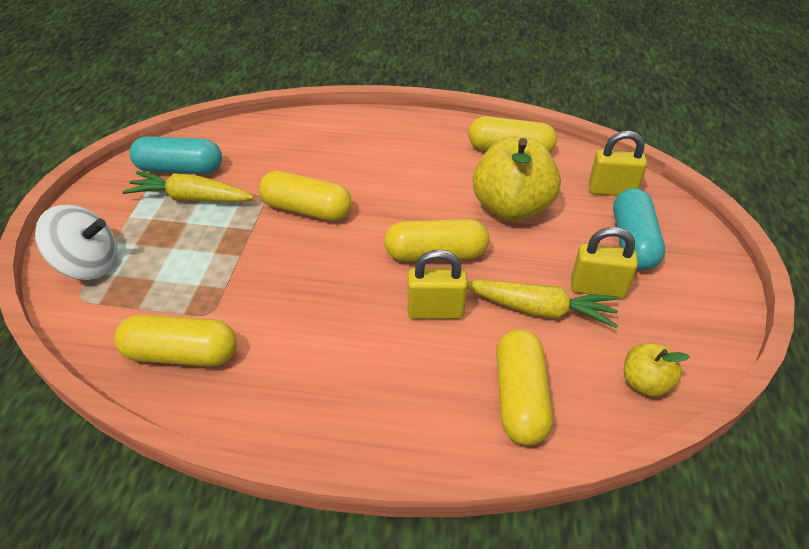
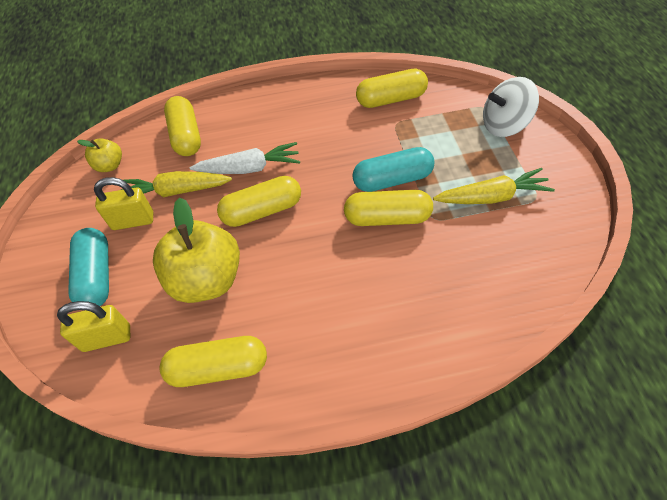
camera: 165 degrees right, 10 degrees up
(180, 169) = (533, 223): turquoise capsule -> turquoise capsule (392, 180)
(435, 311) = (249, 168): yellow padlock -> white carrot

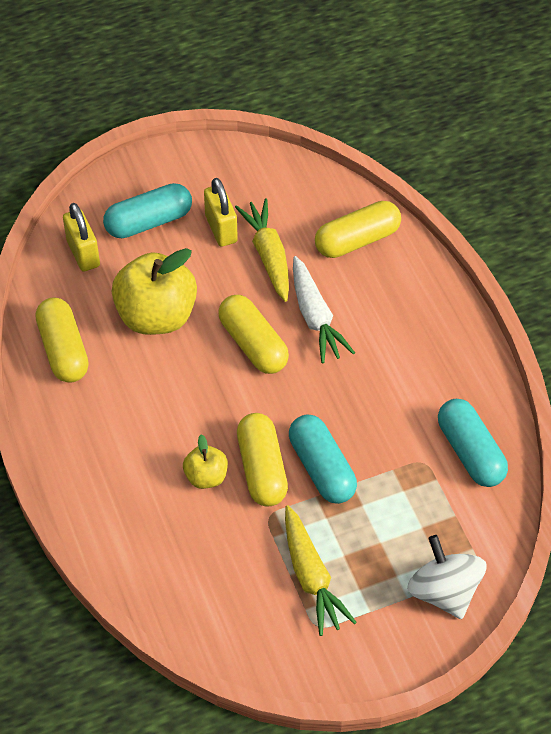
camera: 75 degrees right, 0 degrees up
(110, 166) = (296, 181): yellow apple -> yellow apple (206, 476)
(391, 99) = (470, 452): yellow capsule -> turquoise capsule

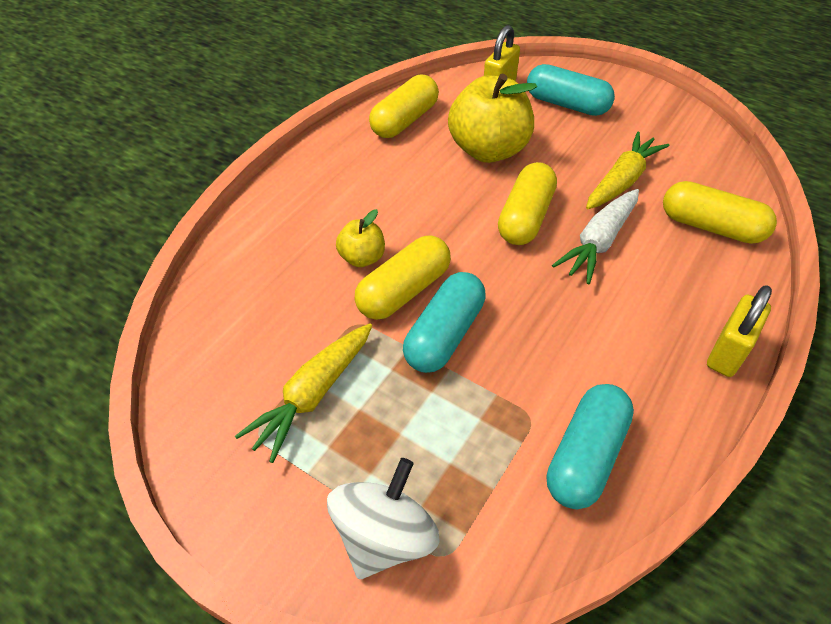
camera: 55 degrees right, 5 degrees down
(221, 229) = (610, 143): yellow padlock -> yellow padlock (727, 353)

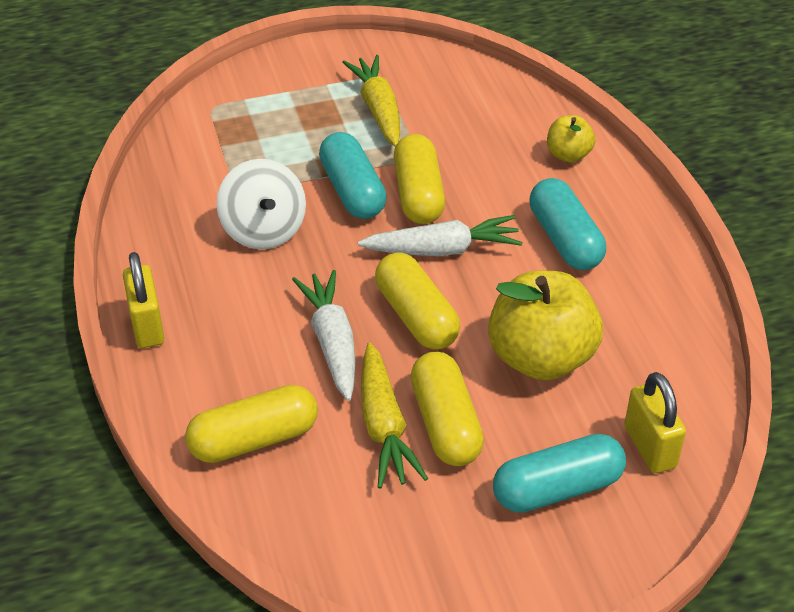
camera: 130 degrees right, 5 degrees down
(362, 258) = (480, 191): yellow apple -> yellow apple (568, 155)
(384, 536) = (251, 92): white spinning top -> white spinning top (264, 230)
(405, 120) = (658, 325): yellow capsule -> yellow capsule (445, 423)
(449, 241) = (442, 249): none -> white carrot
(585, 456) = (185, 195): turquoise capsule -> turquoise capsule (565, 239)

